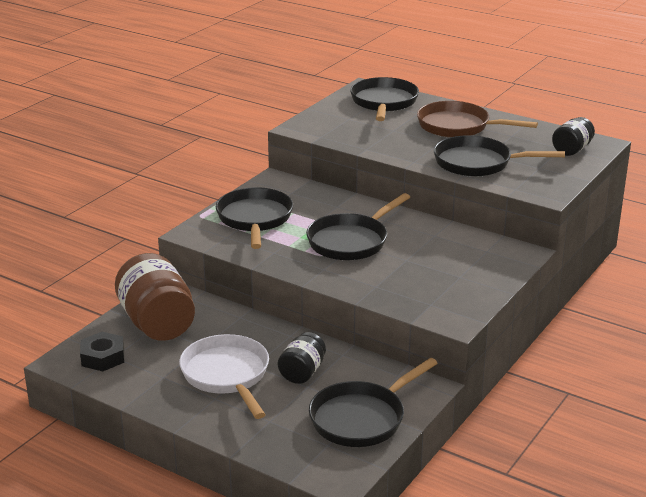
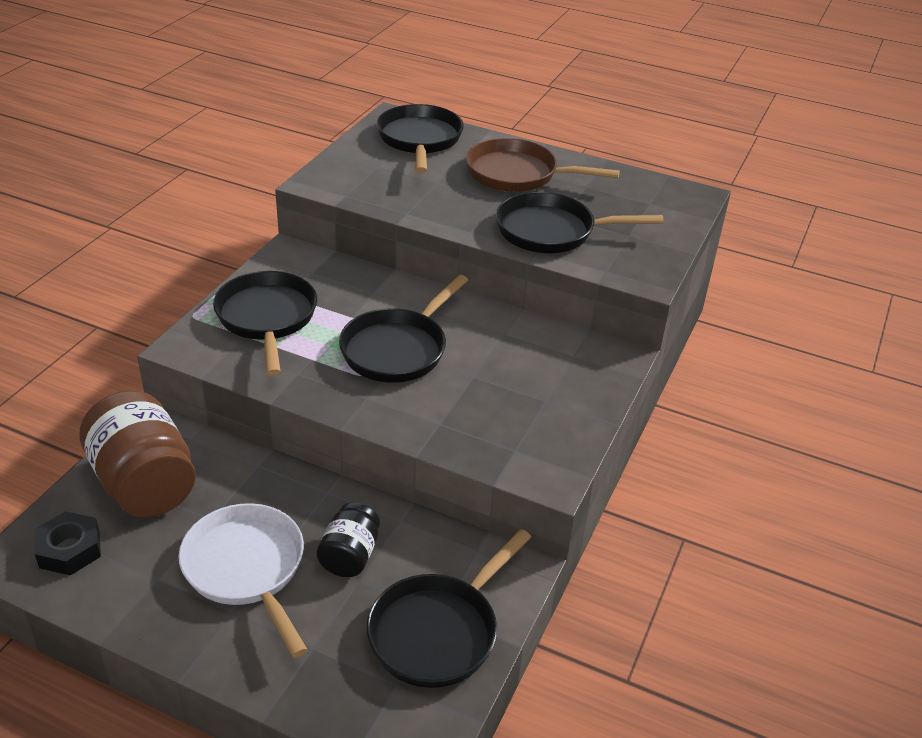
camera: 10 degrees left, 10 degrees up
(572, 150) = (663, 206): black jar -> none

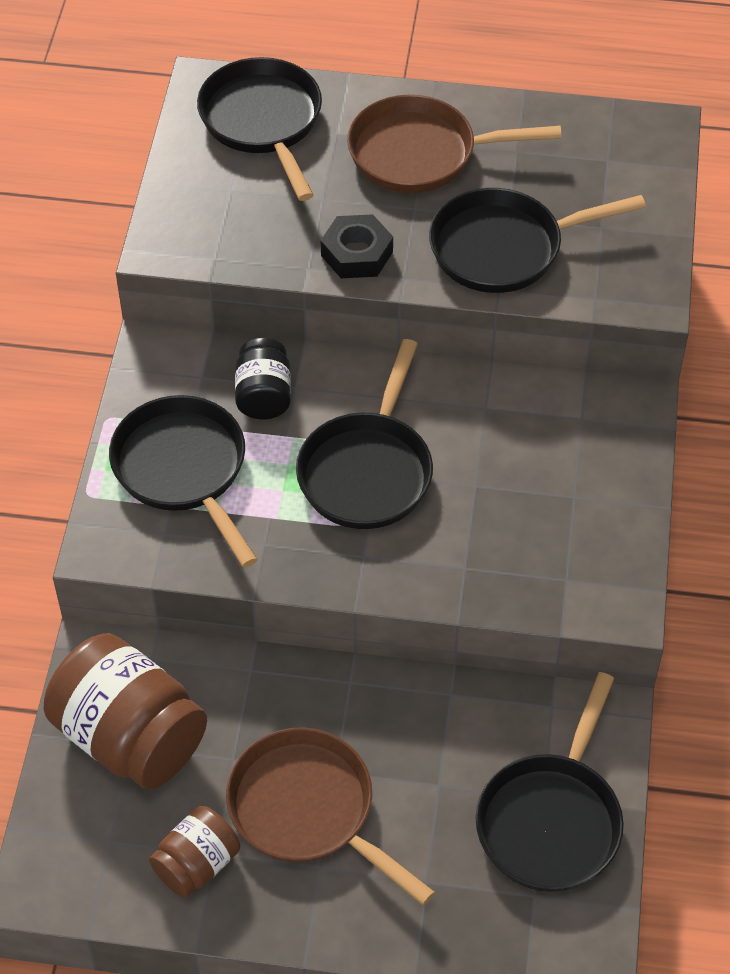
camera: 15 degrees left, 15 degrees up
(70, 549) = (93, 850): black nut -> black nut (357, 253)
(140, 582) = (197, 864): none -> brown jar
(247, 569) = (308, 810): white pan -> brown pan
(350, 556) = (415, 758): black jar -> black jar (264, 396)

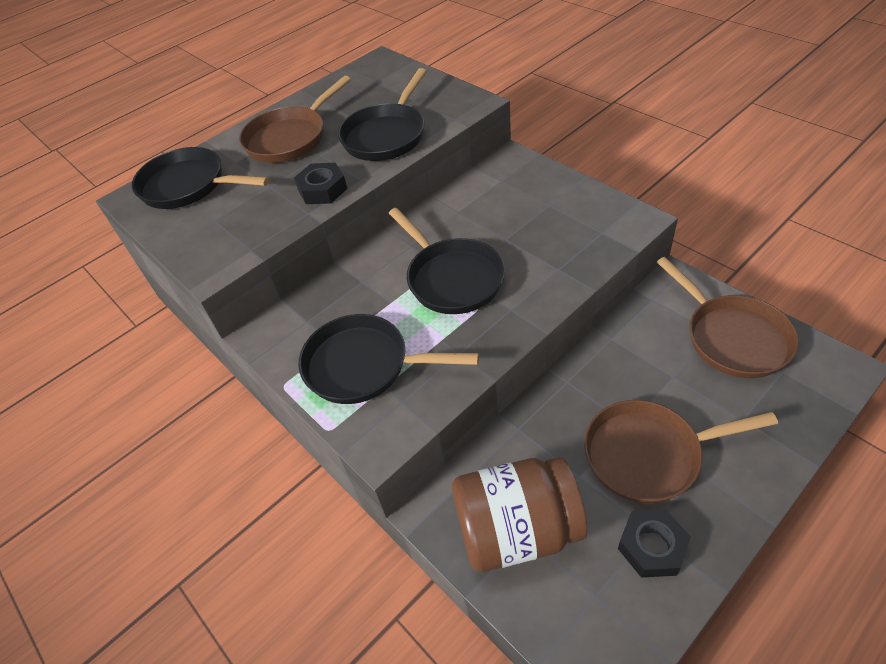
camera: 45 degrees left, 5 degrees down
(197, 864) = (651, 546): brown jar -> black nut
(264, 396) = (352, 298): black jar -> none
(551, 820) = (732, 337): black pan -> brown pan

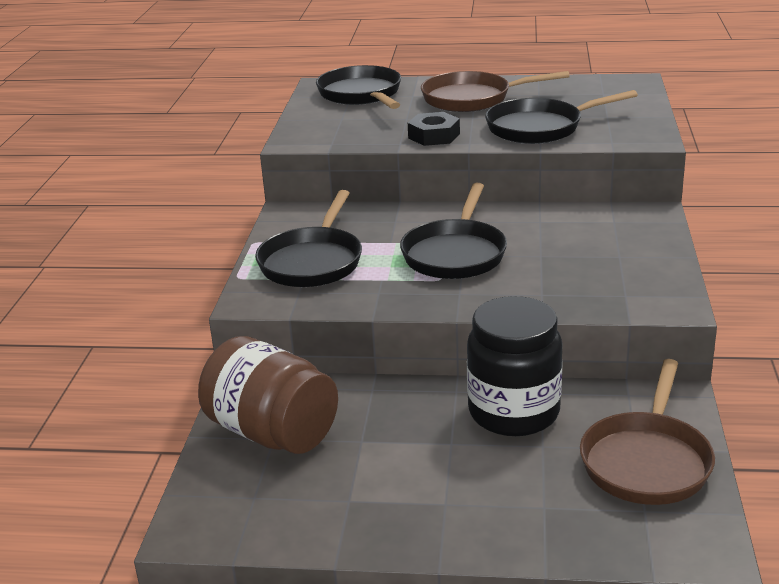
camera: 45 degrees right, 20 degrees down
(364, 365) = (312, 262): black pan -> black pan turned 135 degrees counterclockwise
(622, 367) = (513, 412): none -> black jar
(649, 454) = (430, 468): brown pan -> none
(651, 546) = (333, 507): black nut -> none

